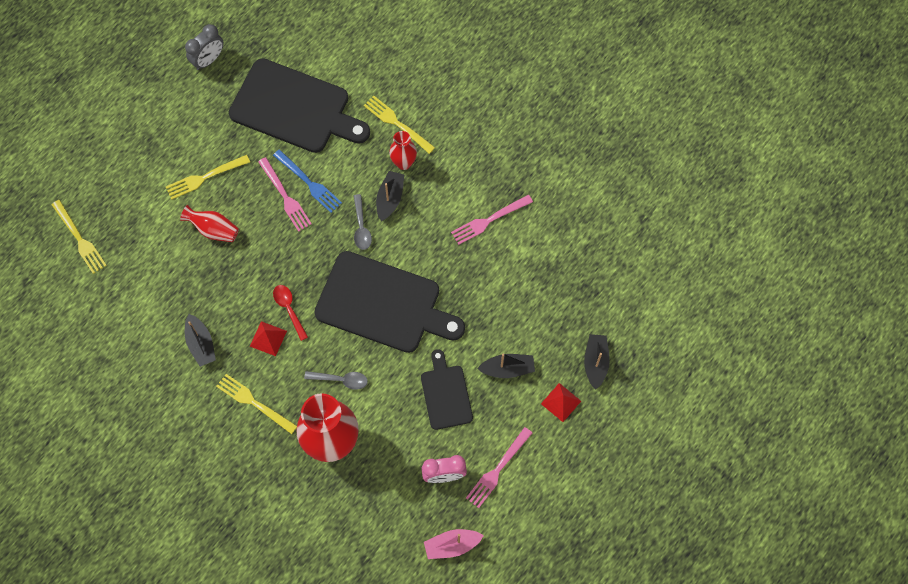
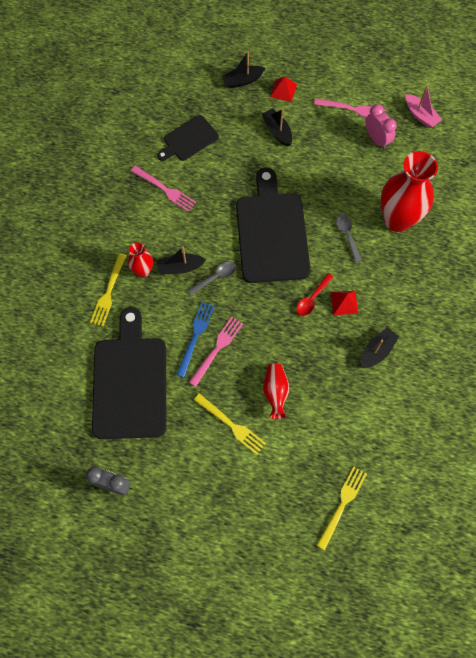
camera: 115 degrees left, 0 degrees up
(254, 402) = (399, 288): yellow fork -> none
(446, 394) = (318, 162): black cutting board -> black cutting board (188, 139)

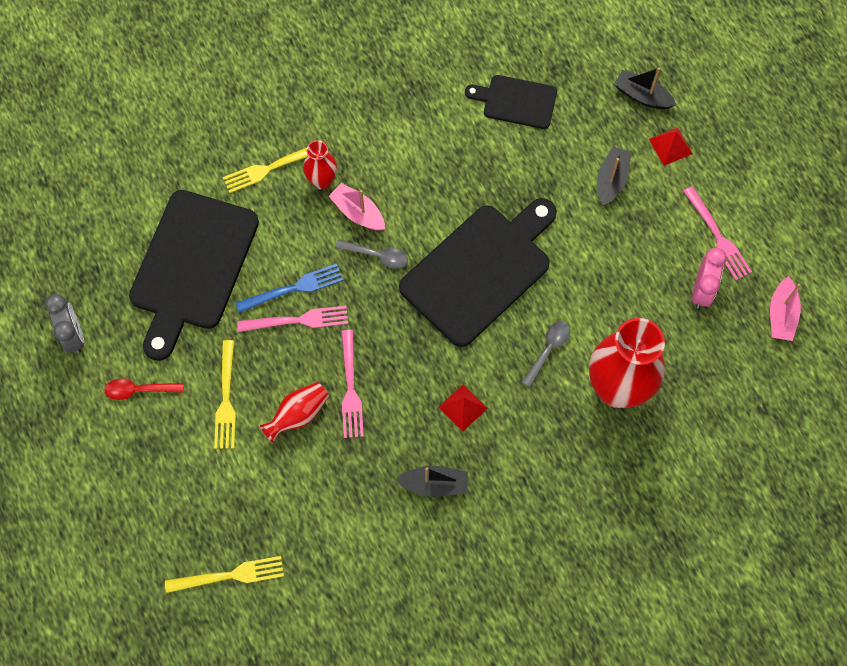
camera: 50 degrees right, 0 degrees up
(130, 382) = (192, 266): black cutting board -> black cutting board turned 150 degrees clockwise
(165, 189) = (434, 126): pink fork -> pink fork (351, 389)
(180, 267) = (358, 213): black boat -> pink boat
(312, 298) = (438, 371): red spoon -> red spoon (139, 390)

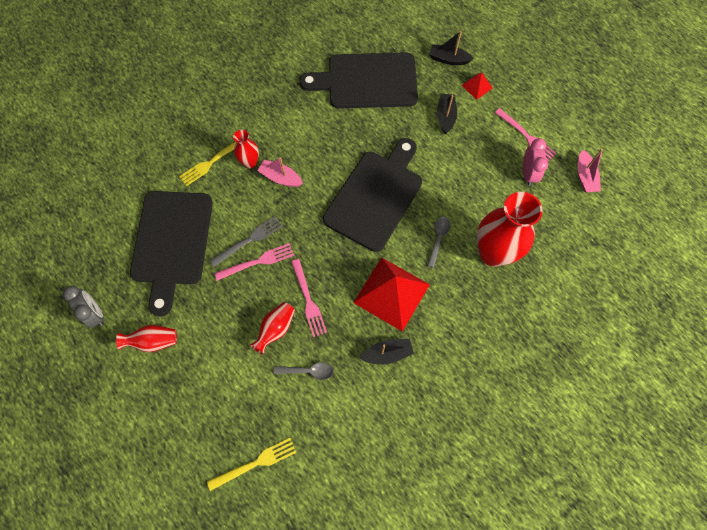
camera: 15 degrees left, 0 degrees up
(139, 390) = (153, 341): red spoon -> red vase
(226, 399) = (220, 331): yellow fork -> none
(294, 288) = (249, 240): blue fork -> grey fork
(377, 256) = (302, 203): grey spoon -> grey spoon (308, 371)
(462, 407) = (391, 293): red pyramid -> red pyramid, size x2.20
(516, 101) = (367, 81): black cutting board -> black cutting board, size x1.87

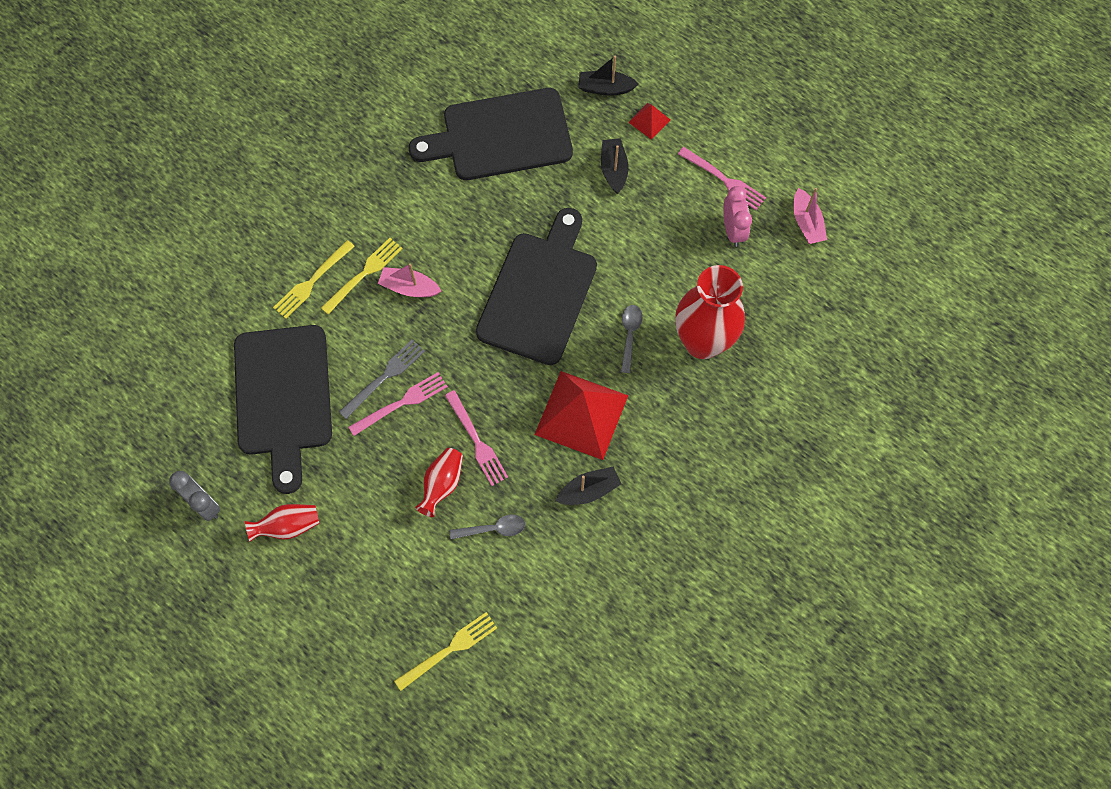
camera: 10 degrees left, 0 degrees up
(250, 162) = (364, 273): red vase -> yellow fork

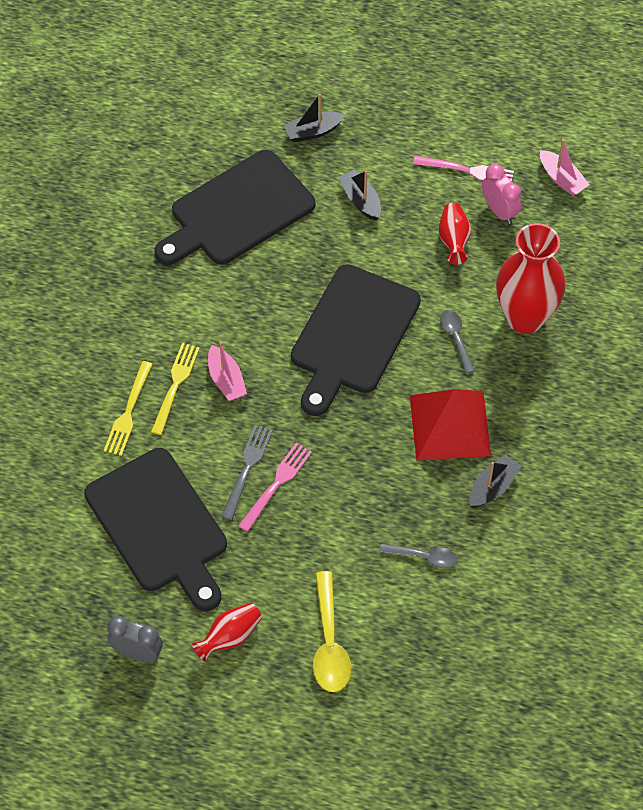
camera: 25 degrees left, 10 degrees down
(369, 571) = (329, 643): none -> yellow spoon
(409, 287) = (226, 380): pink boat -> pink boat turned 105 degrees counterclockwise
(442, 484) = (355, 539): red vase -> red vase (454, 240)
(449, 649) = (442, 677): yellow fork -> none
(477, 441) = (366, 488): pink fork -> none
(493, 529) = (424, 557): grey spoon -> grey spoon turned 45 degrees clockwise
(540, 292) = (352, 335): black cutting board -> black cutting board turned 150 degrees counterclockwise
(649, 121) = (370, 145): red pyramid -> none

